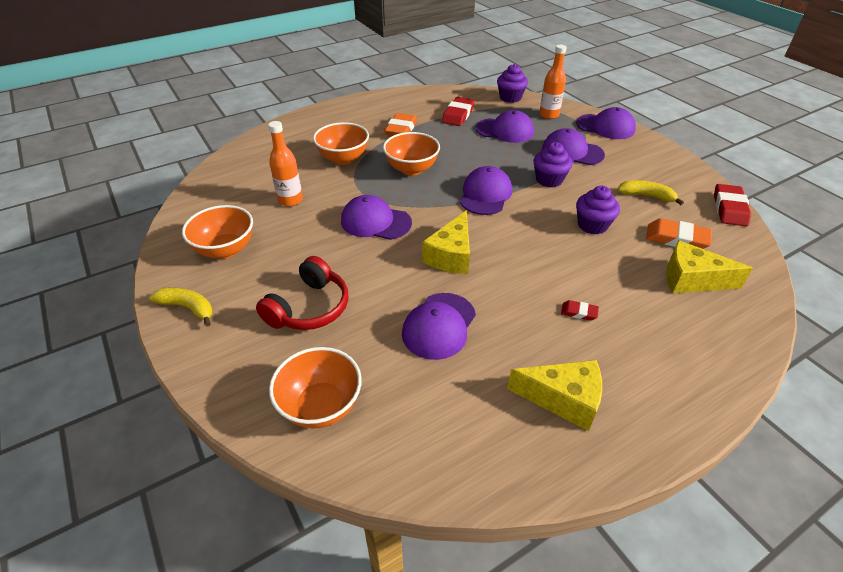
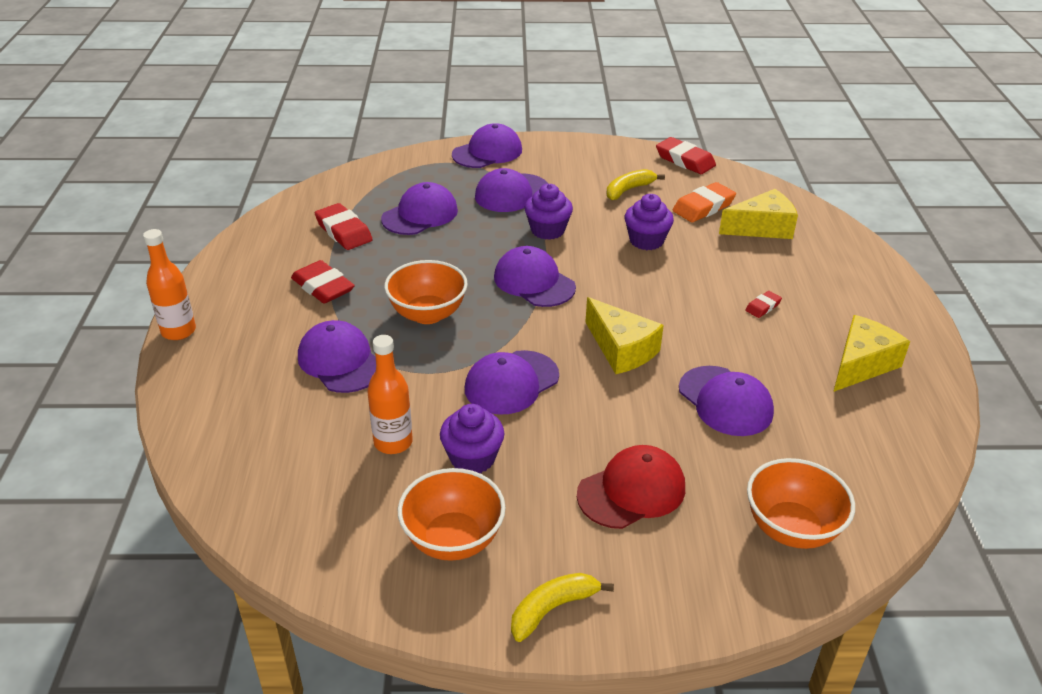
camera: 60 degrees left, 5 degrees down
(309, 308) = (631, 491): red headphones -> red cap
(343, 158) = (340, 361): orange bowl -> purple cap
(401, 129) = (323, 287): orange eraser -> red eraser
(510, 97) = (351, 179): purple cupcake -> purple cupcake (472, 458)
(549, 115) = (422, 173): orange bottle -> orange bottle (178, 331)
(692, 279) = (762, 228): yellow cheese -> yellow cheese turned 150 degrees counterclockwise

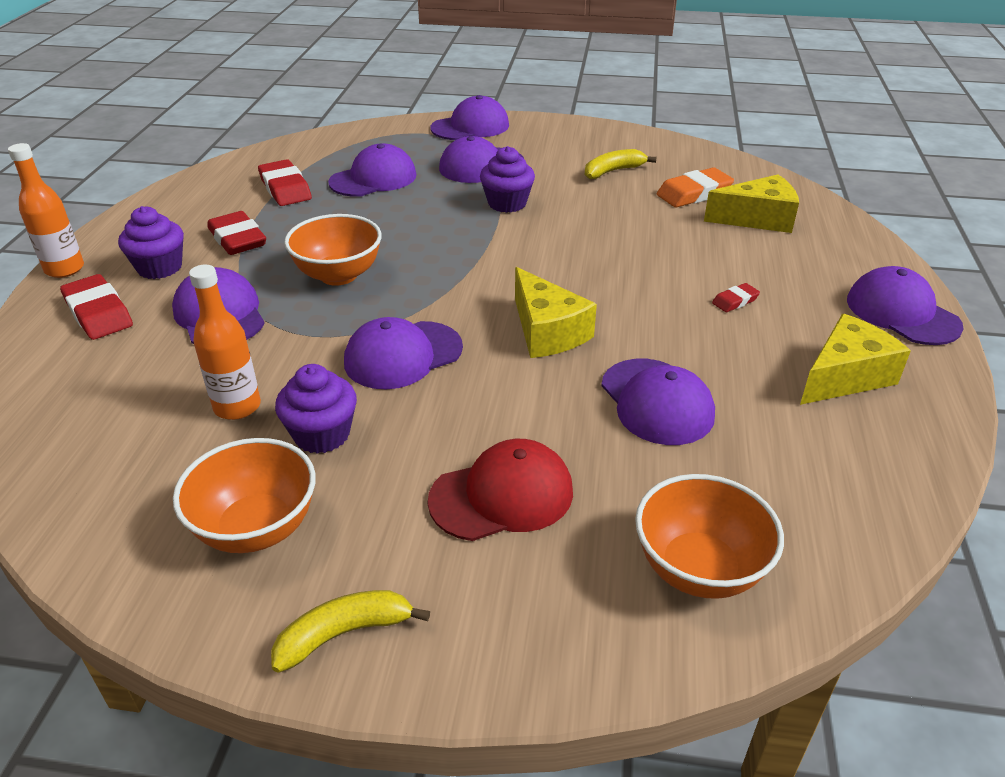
camera: 10 degrees right, 0 degrees up
(534, 282) = (471, 253): purple cap -> purple cap (902, 313)
(646, 241) = (616, 222): purple cupcake -> purple cupcake (159, 267)
(685, 160) = (687, 147): red eraser -> red eraser (98, 313)

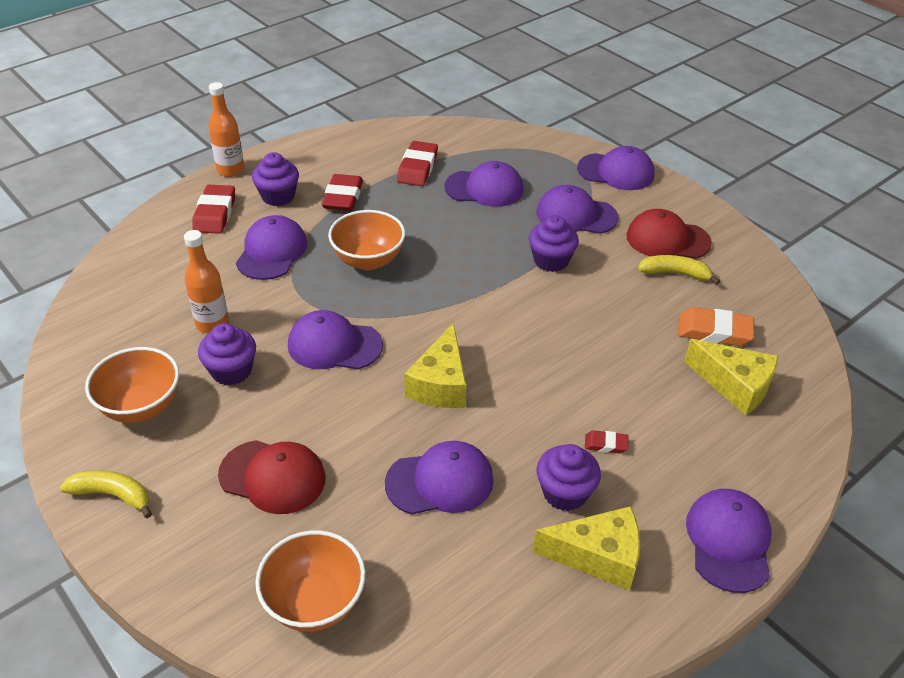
camera: 40 degrees right, 5 degrees up
(575, 153) = (667, 239): none -> red cap
(656, 402) = (440, 481): purple cap -> purple cap turned 120 degrees counterclockwise
(758, 350) = (565, 493): none -> purple cupcake

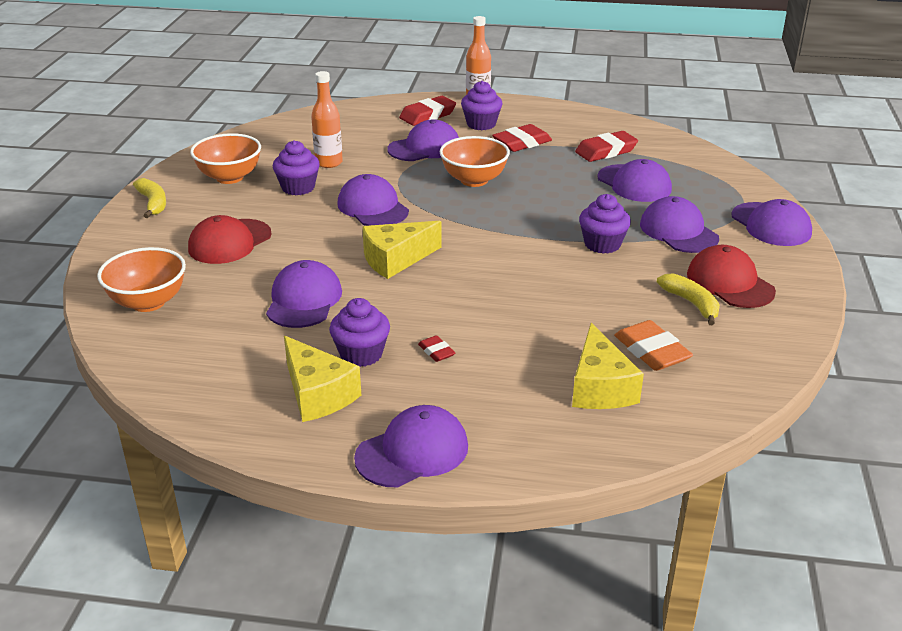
camera: 50 degrees right, 10 degrees down
(272, 477) = (229, 242): red cap -> red cap turned 60 degrees clockwise
(440, 481) = (304, 300): purple cap -> purple cap turned 120 degrees counterclockwise

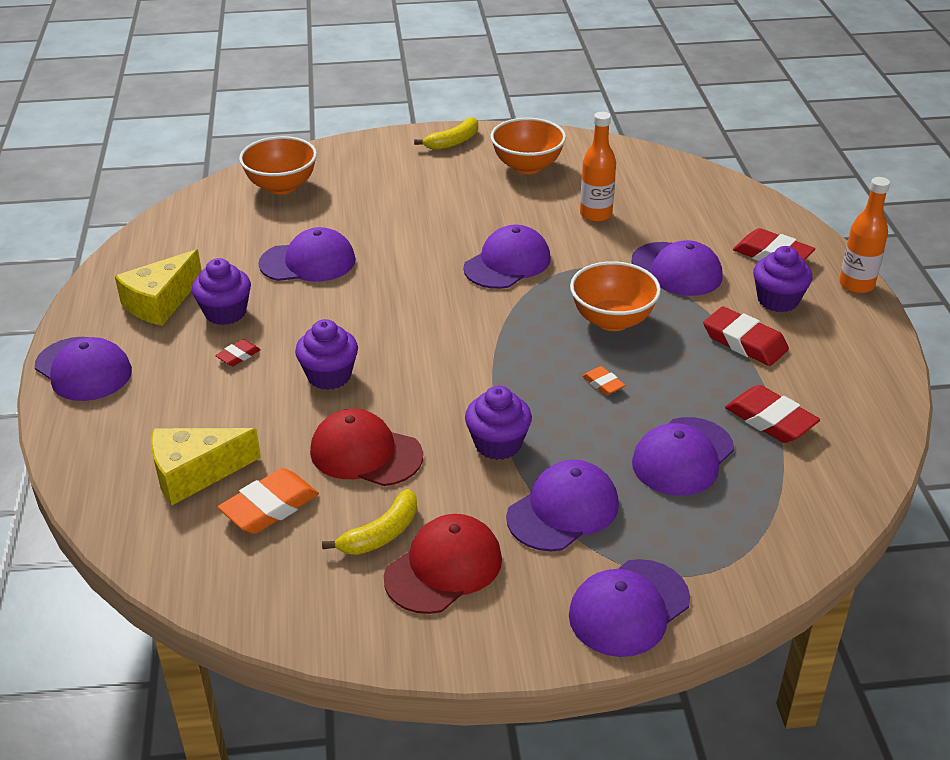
camera: 75 degrees right, 5 degrees up
(229, 242) = (398, 198): red cap -> red cap (365, 453)
(298, 188) = (527, 209): purple cupcake -> purple cupcake (329, 376)
(396, 259) = (402, 299): yellow cheese -> none
(547, 196) = (603, 384): none -> orange eraser

